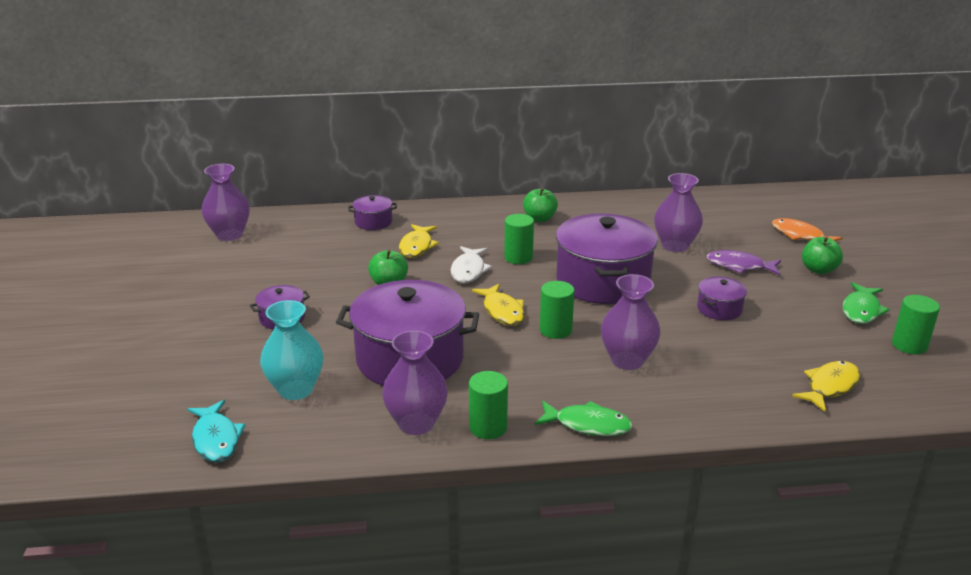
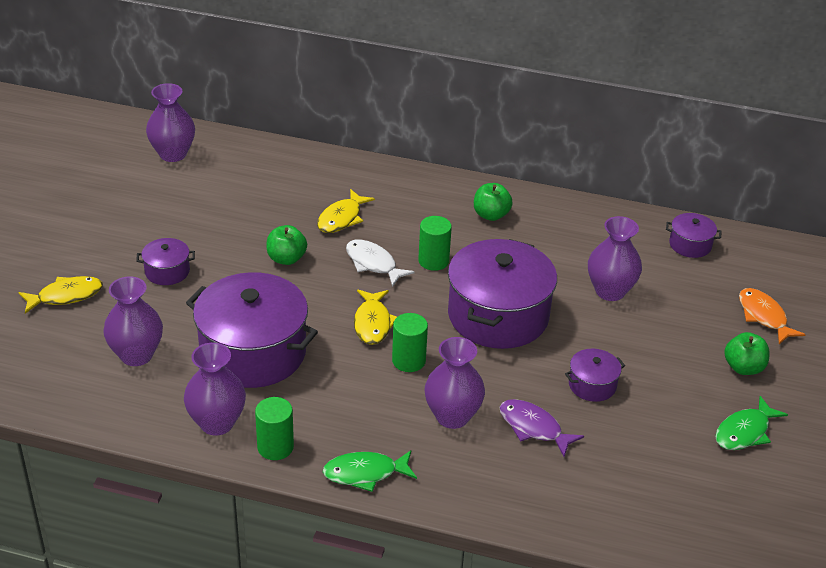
camera: 20 degrees right, 10 degrees up
(216, 439) = (47, 385): turquoise fish -> none
(296, 389) = (136, 355): turquoise vase -> purple vase
(373, 222) = (318, 174): purple pot -> purple pot (690, 245)
(468, 270) = (373, 263): white fish -> white fish turned 105 degrees clockwise
(588, 425) = (365, 473): green fish -> green fish turned 135 degrees clockwise
(739, 266) = (658, 338): purple fish -> purple fish (533, 428)
(830, 386) = (629, 508): yellow fish -> yellow fish (66, 296)
(909, 345) = (757, 489): green cylinder -> none

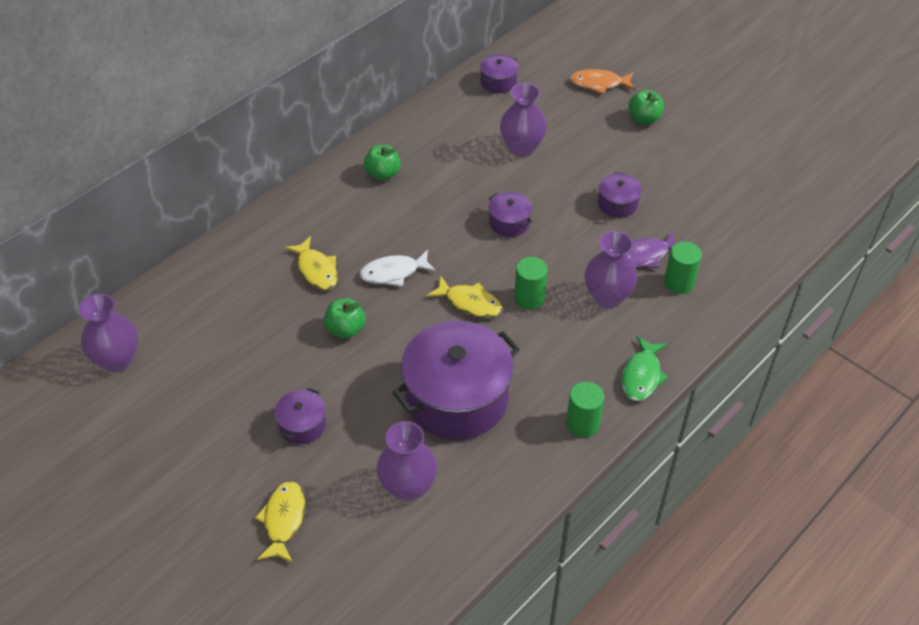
camera: 60 degrees left, 10 degrees up
(217, 423) = (532, 455): purple vase -> none
(433, 261) = (416, 233): green cylinder -> green cylinder (679, 283)
(498, 315) = (509, 222): purple pot -> purple pot, size x0.45
(744, 432) = (705, 149): green fish -> none

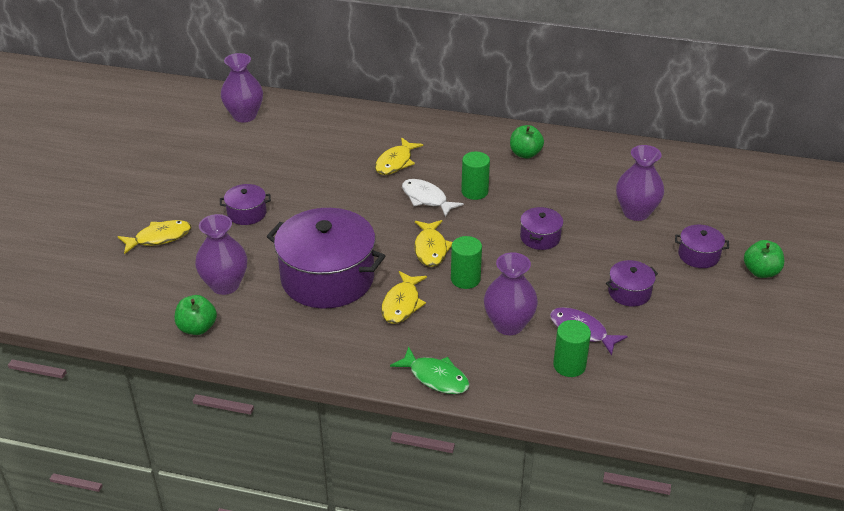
camera: 60 degrees right, 10 degrees down
(345, 329) = (350, 198): green apple -> green apple (197, 328)
(498, 82) = (701, 171): purple pot -> purple pot (698, 255)
(532, 357) = (402, 304): none -> yellow fish
(582, 423) = (354, 358): green cylinder -> green cylinder (474, 192)
(599, 84) = (773, 228): orange fish -> none
(642, 375) = (436, 377): green fish -> green fish turned 135 degrees counterclockwise

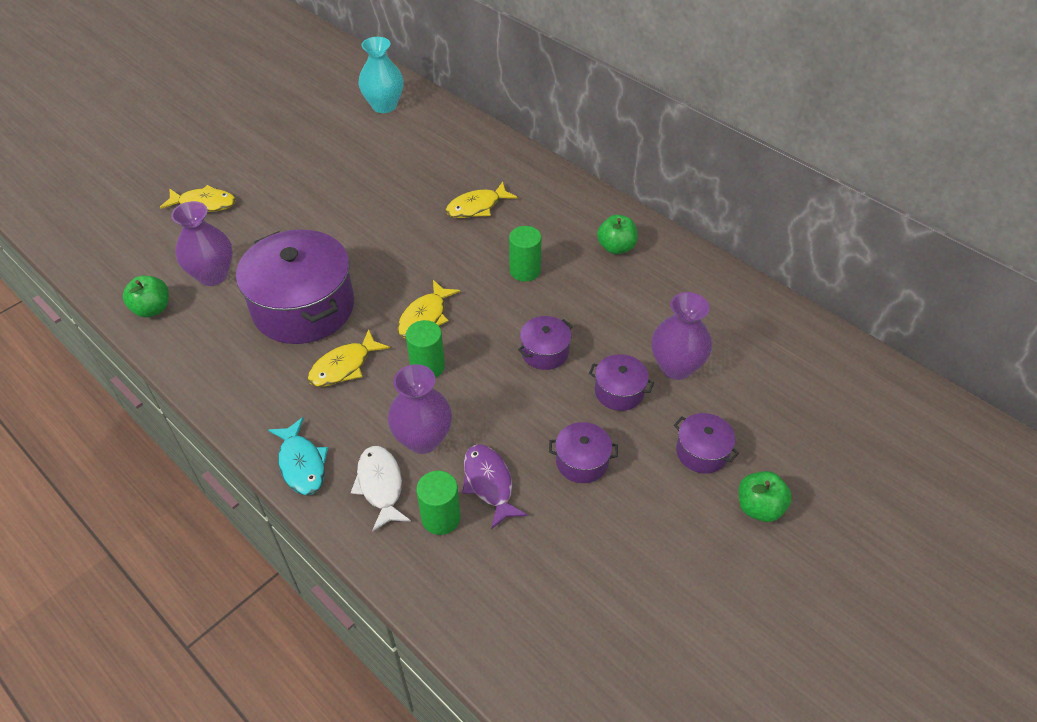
camera: 30 degrees right, 10 degrees up
(244, 116) = (384, 106): purple vase -> turquoise vase
(247, 213) = (296, 208): purple pot -> purple pot (619, 391)
(426, 199) = (470, 259): white fish -> white fish (380, 485)
(436, 377) = (302, 464): green fish -> turquoise fish

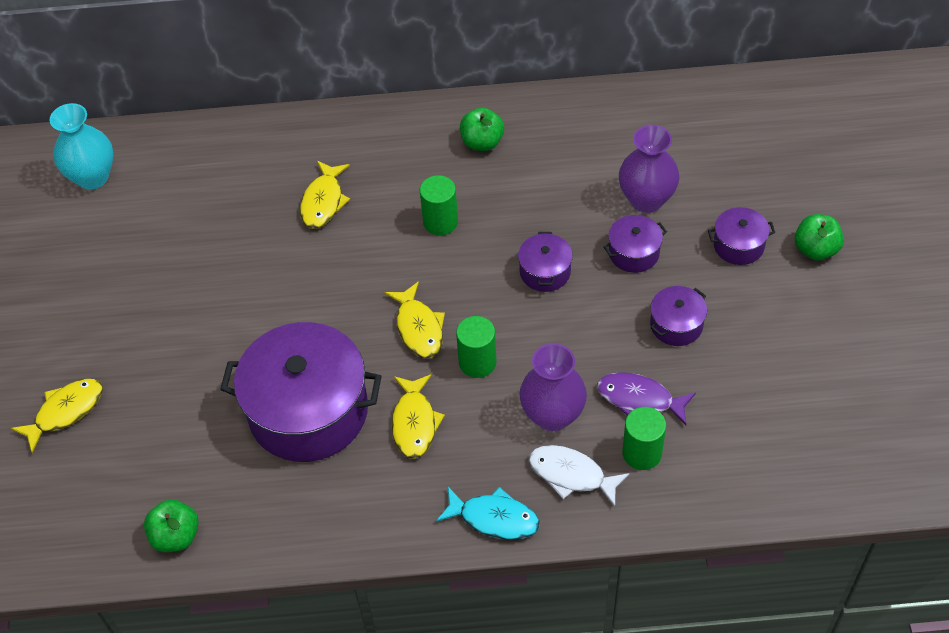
camera: 45 degrees left, 5 degrees up
(213, 275) = (183, 460): purple vase -> none

